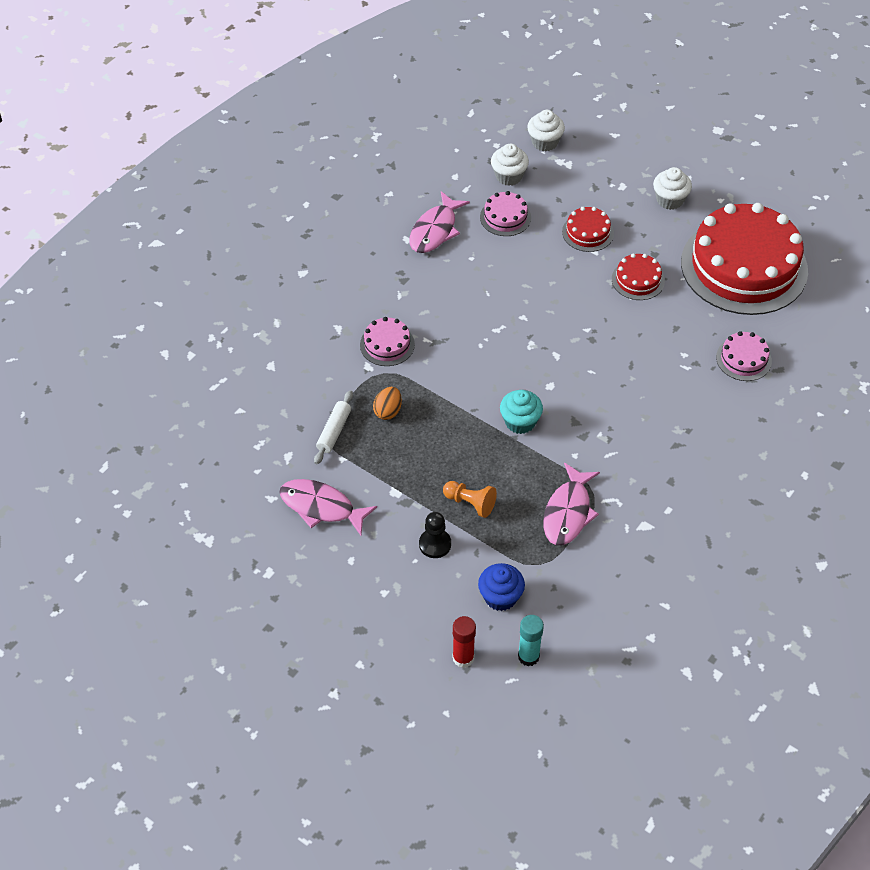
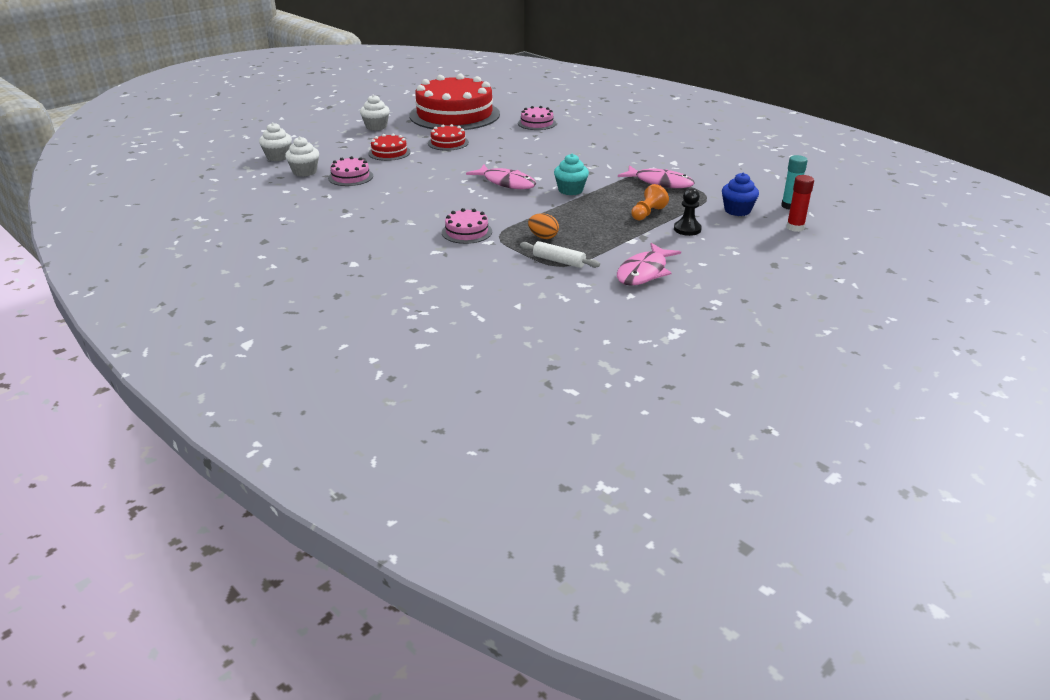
camera: 80 degrees left, 20 degrees down
(435, 230) = (344, 203): pink fish -> pink fish (506, 183)

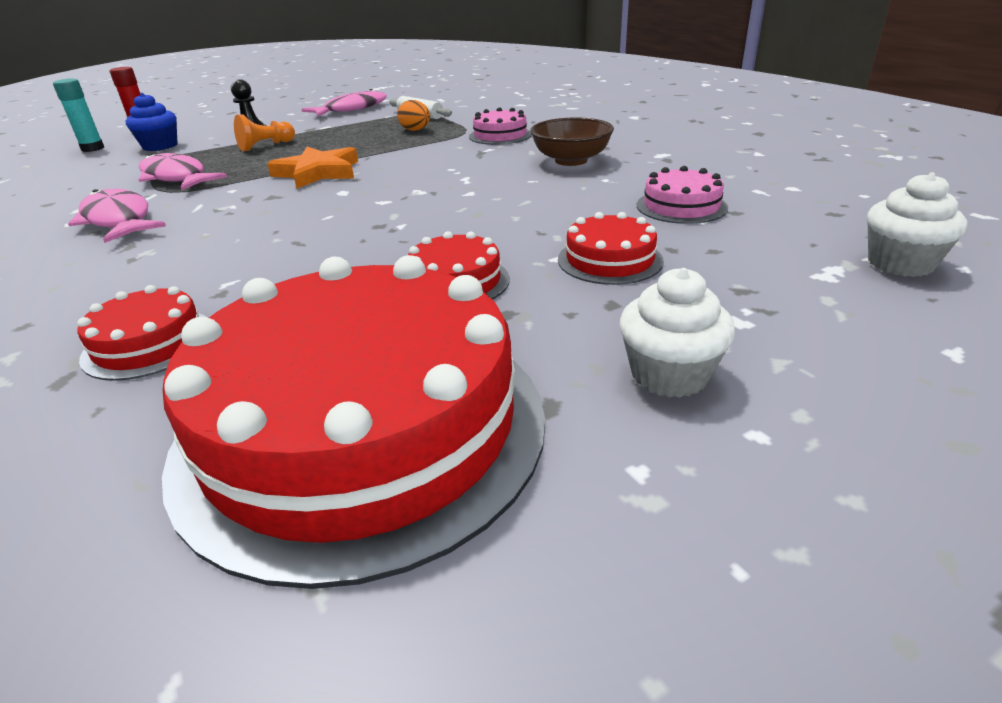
camera: 165 degrees left, 0 degrees up
(305, 172) = (788, 220): white cupcake -> none
(408, 206) = (571, 160): none -> brown bowl
(506, 183) = (401, 186): pink fish -> pink fish (118, 220)
(537, 123) = (149, 343): pink cake -> red cake
(570, 190) = (318, 172): turquoise cupcake -> orange star

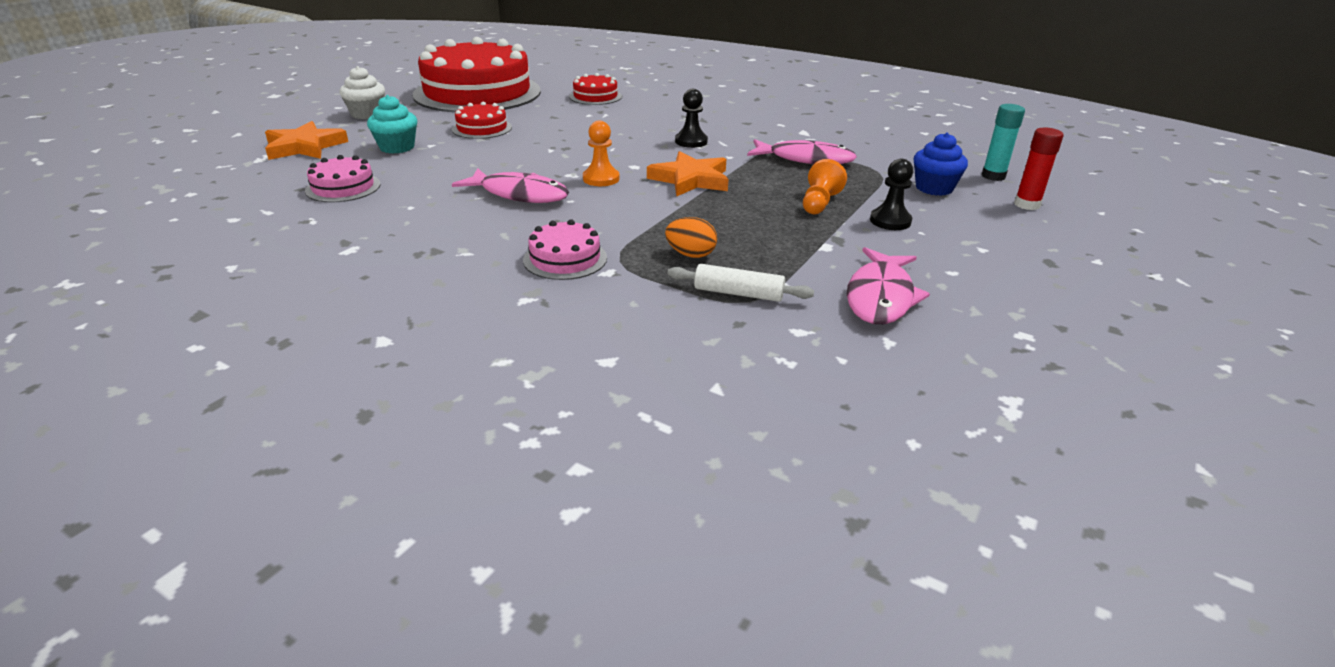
camera: 150 degrees right, 0 degrees up
(118, 220) = (752, 129): pink fish -> pink fish (519, 194)
(225, 212) = (691, 141): none -> black pawn
(396, 183) = (601, 179): none -> orange pawn
(571, 160) = (452, 226): brown bowl -> none
(610, 260) = (397, 147): red cake -> turquoise cupcake
(770, 285) = (304, 147): none -> orange star
(900, 263) = (214, 166): white cupcake -> none

